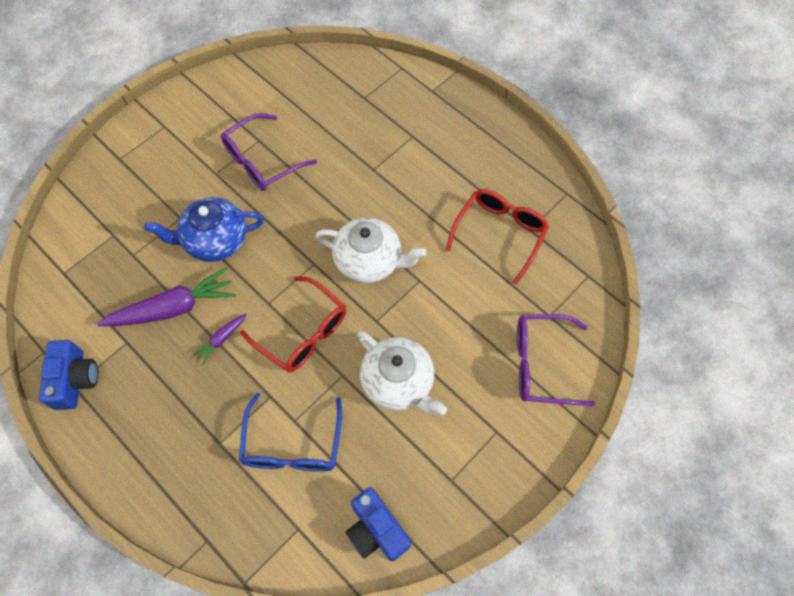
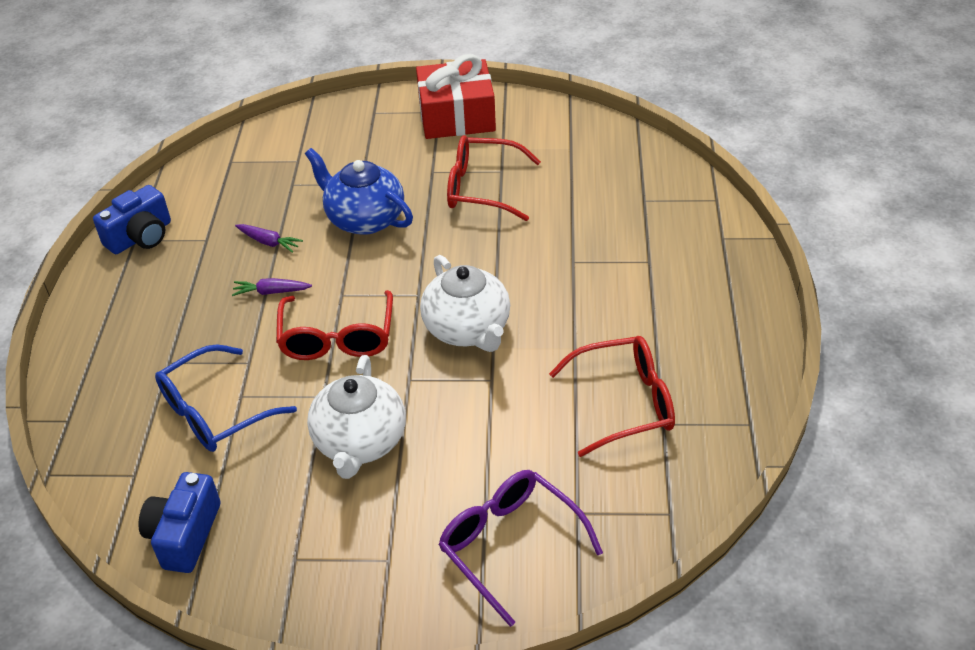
camera: 50 degrees right, 20 degrees down
(173, 308) = (268, 242): purple carrot -> purple carrot, size x0.48
(181, 121) = (457, 116): none -> red gift
(262, 161) = (482, 188): purple glasses -> red glasses

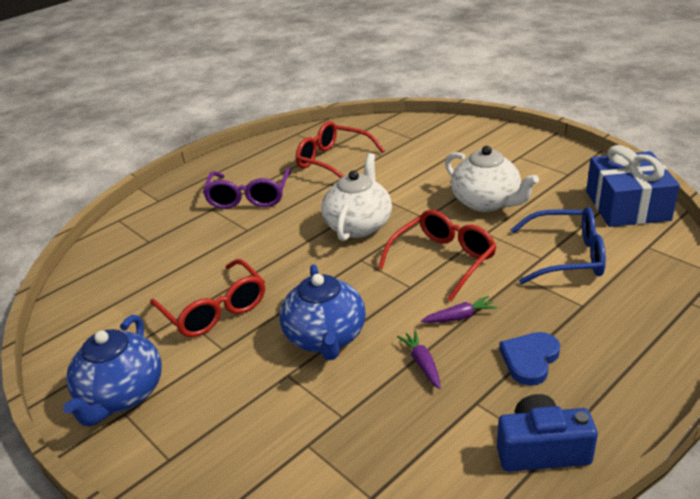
camera: 135 degrees left, 10 degrees down
(184, 535) = (627, 205): blue camera -> blue gift
(186, 289) = (530, 359): none -> blue heart
(271, 292) = (459, 317): purple carrot -> purple carrot turned 60 degrees counterclockwise
(360, 442) = (486, 202): white teapot -> white teapot turned 90 degrees clockwise
(457, 116) = (122, 395): red gift -> blue teapot
(510, 545) = (456, 140): purple glasses -> purple glasses (249, 197)

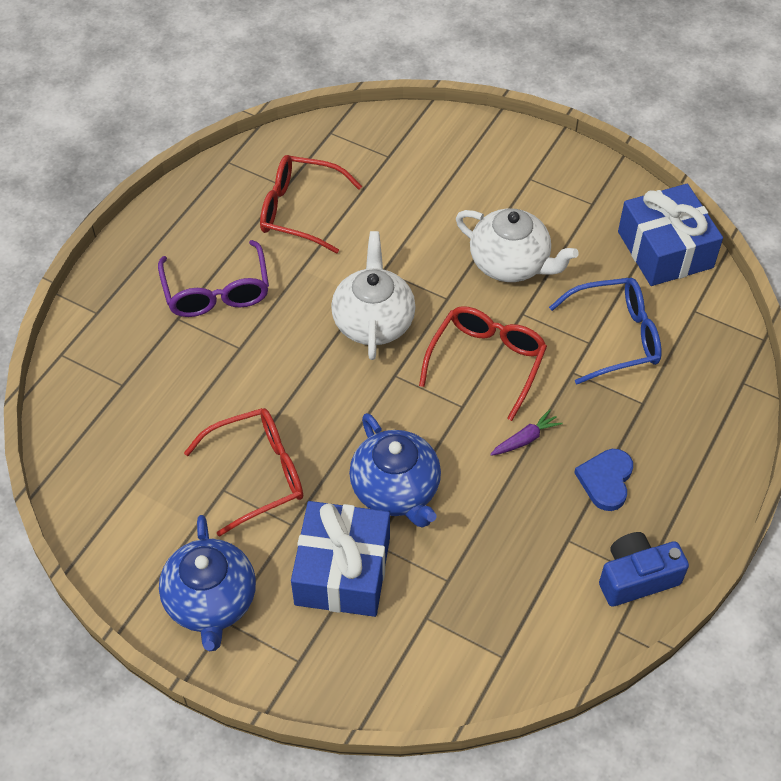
camera: 20 degrees left, 20 degrees up
(214, 309) = (257, 474): red glasses -> red glasses turned 60 degrees counterclockwise
(247, 391) = (342, 571): none -> blue gift
(422, 363) = (505, 504): purple carrot -> none

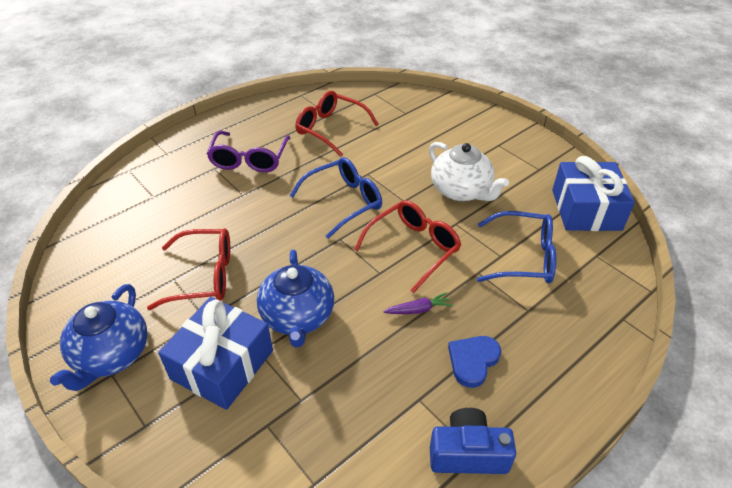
camera: 20 degrees right, 10 degrees down
(373, 321) = (343, 202): white teapot -> blue glasses

